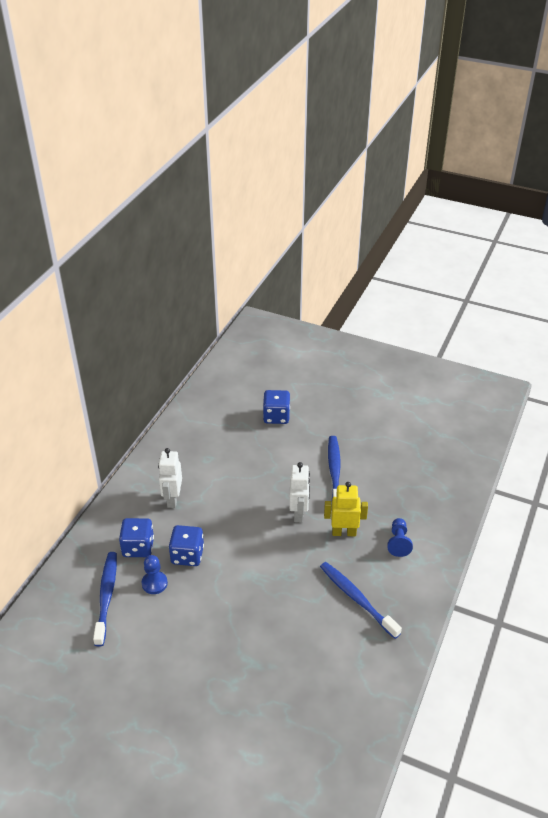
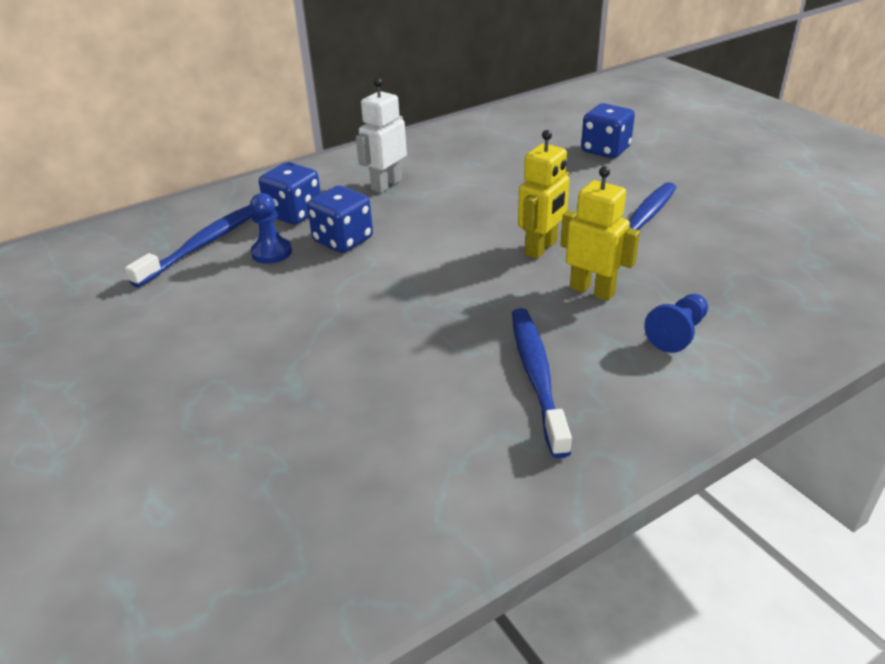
camera: 35 degrees right, 5 degrees down
(299, 513) = (541, 248): white robot -> yellow robot

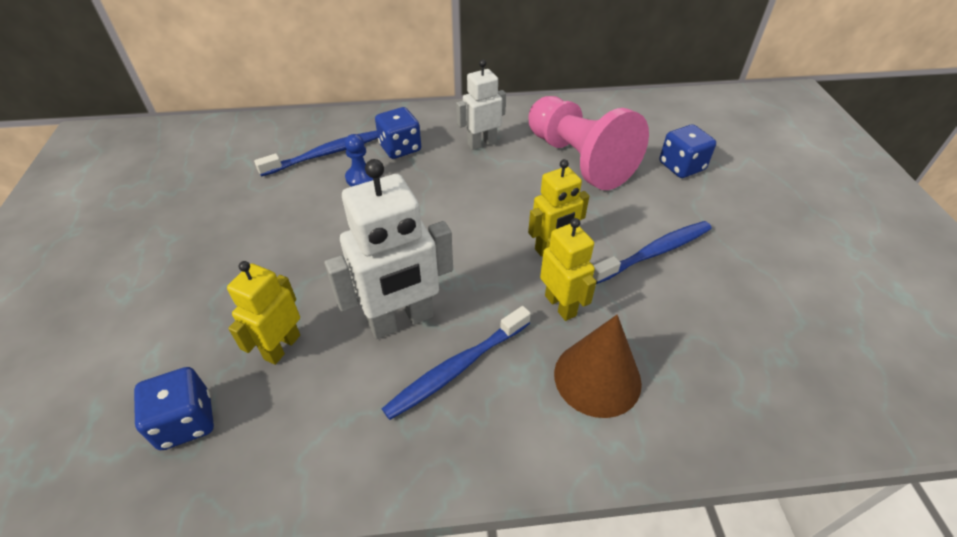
camera: 25 degrees right, 10 degrees up
(321, 432) = (282, 347): none -> yellow robot
(343, 240) = (415, 184): blue dice -> blue dice (186, 421)
(440, 359) = (401, 321): none -> white robot
(501, 171) = (578, 159): none -> pink pawn
(537, 377) = (457, 368): blue toothbrush -> blue toothbrush turned 150 degrees counterclockwise
(677, 333) = (597, 378): blue pawn -> brown cone

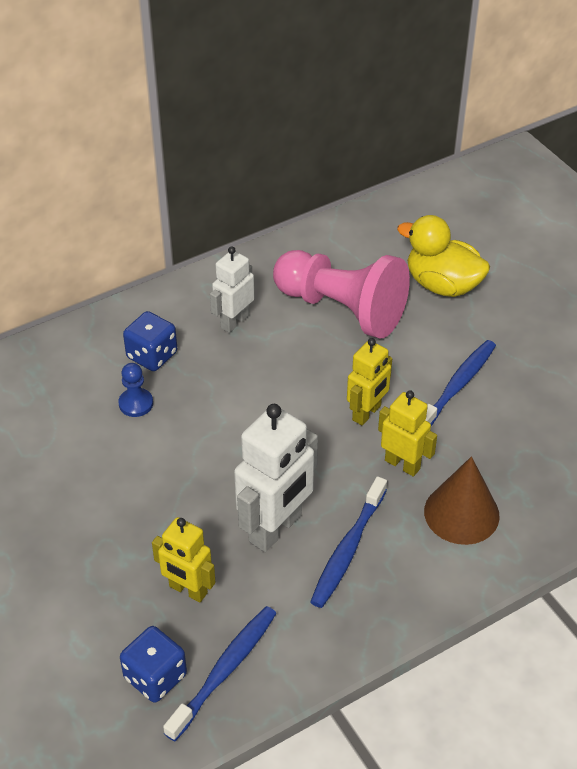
camera: 25 degrees left, 0 degrees up
(282, 347) = (188, 590): yellow robot -> yellow robot turned 60 degrees counterclockwise
(324, 154) = (75, 390): blue toothbrush -> blue toothbrush (224, 670)
(681, 166) = (442, 285): blue dice -> yellow duck

